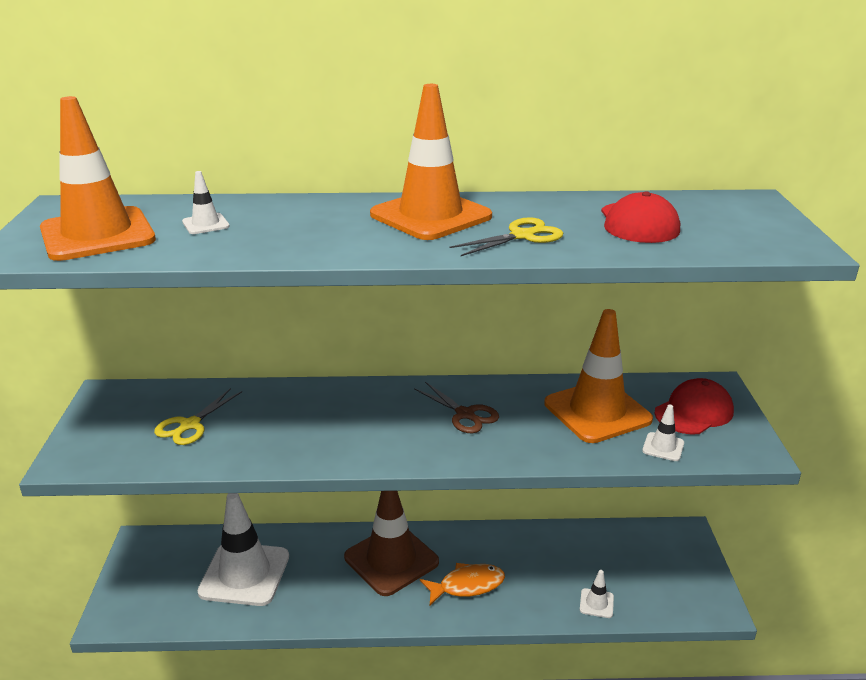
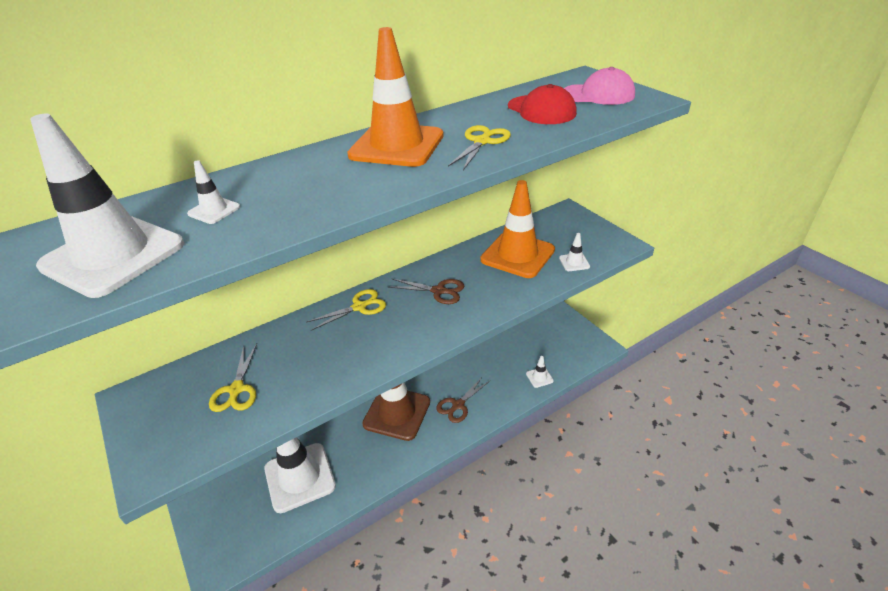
camera: 30 degrees left, 10 degrees up
(97, 235) = (113, 255): orange traffic cone -> white traffic cone
(367, 397) = (359, 307): none -> yellow scissors
(467, 585) = (458, 405): orange fish -> brown scissors
(694, 412) = (570, 233): red cap -> none
(738, 225) = (598, 94): none -> pink cap

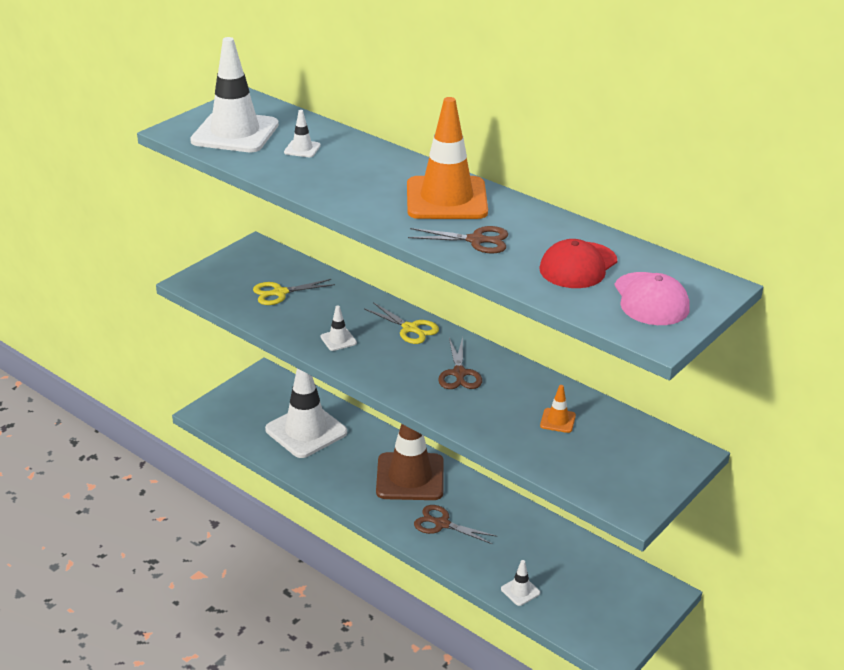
camera: 70 degrees right, 5 degrees down
(482, 142) = (476, 240): yellow scissors -> brown scissors
(517, 255) = (557, 420): orange traffic cone -> orange traffic cone, size x0.41
(574, 262) = (566, 468): white traffic cone -> white traffic cone (338, 340)

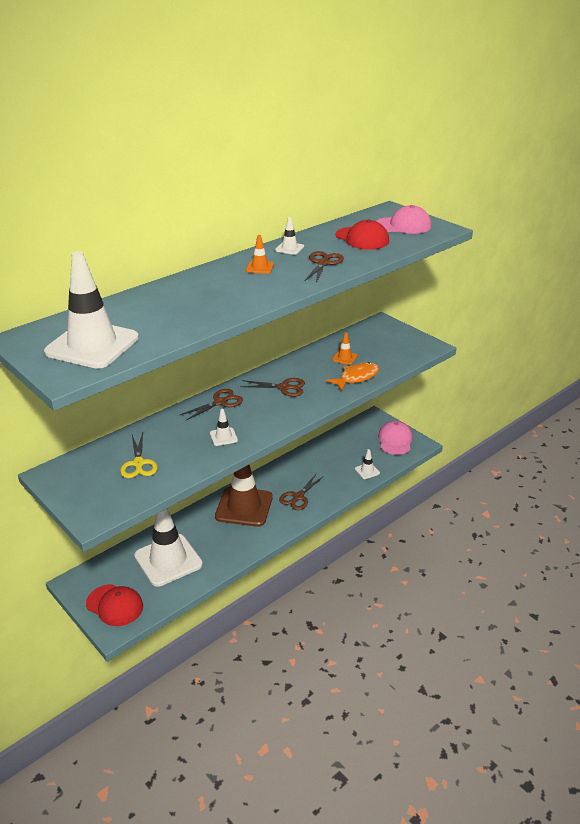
camera: 80 degrees left, 0 degrees up
(236, 407) = (115, 605): none -> red cap
(302, 149) = (145, 315): white traffic cone -> white traffic cone (289, 248)
(410, 328) = (220, 402): yellow scissors -> brown scissors
(446, 199) = (259, 267): orange traffic cone -> orange traffic cone, size x0.41
(506, 435) = (356, 377): none -> orange fish
(611, 621) = (395, 440): none -> pink cap

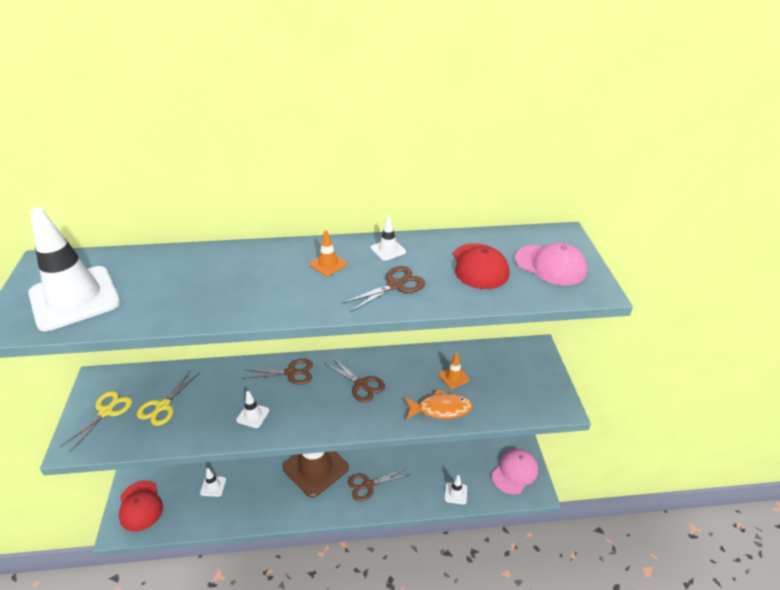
camera: 35 degrees right, 5 degrees up
(91, 488) = (106, 412): none -> yellow scissors
(168, 560) = (213, 486): white traffic cone -> white traffic cone, size x0.41

